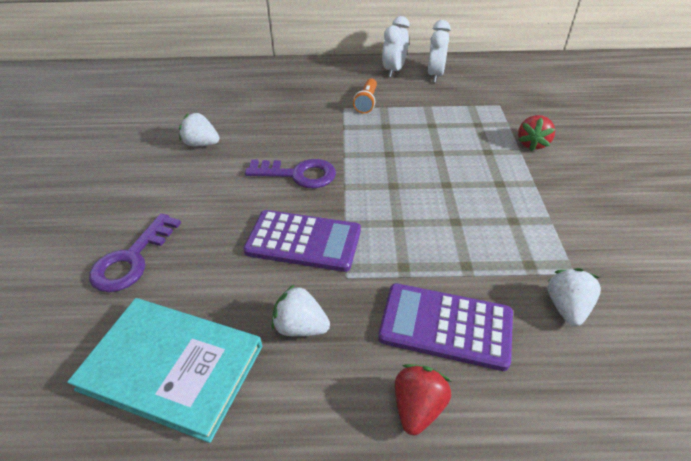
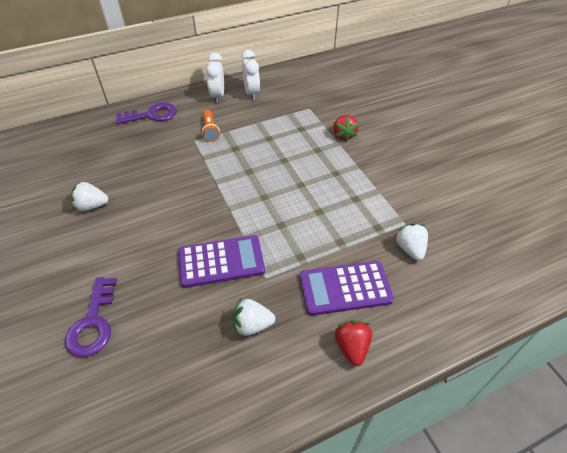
camera: 25 degrees left, 5 degrees up
(172, 367) = (177, 389): turquoise book -> none
(298, 174) = (188, 209): purple key -> purple key (152, 115)

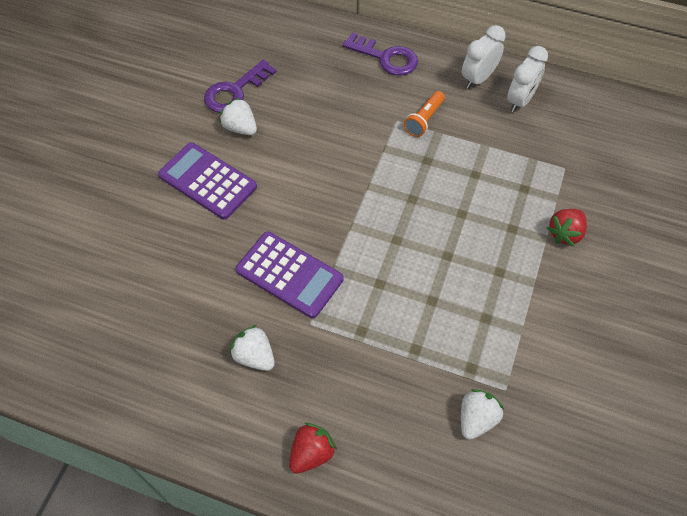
camera: 45 degrees right, 10 degrees up
(93, 323) = (146, 244): purple key -> purple key (235, 91)
(345, 288) = (367, 398): purple calculator -> purple calculator (207, 181)

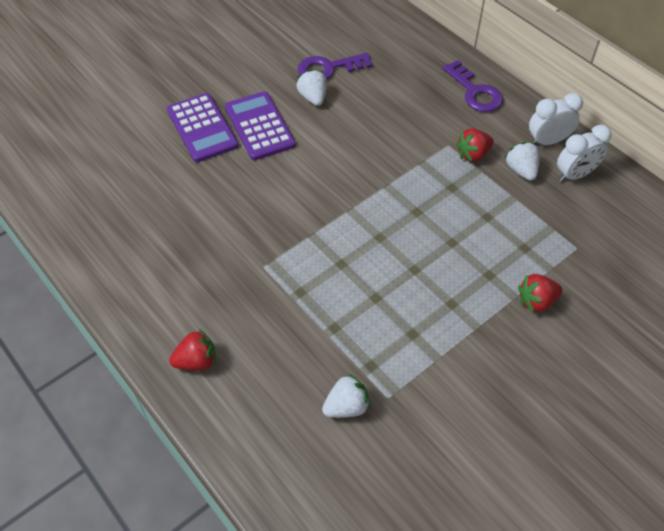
camera: 30 degrees right, 5 degrees down
(254, 356) = (204, 269): white strawberry -> white strawberry (521, 170)
(289, 275) = (273, 223): purple calculator -> purple calculator (202, 128)
(424, 120) = (473, 154): orange flashlight -> red strawberry

